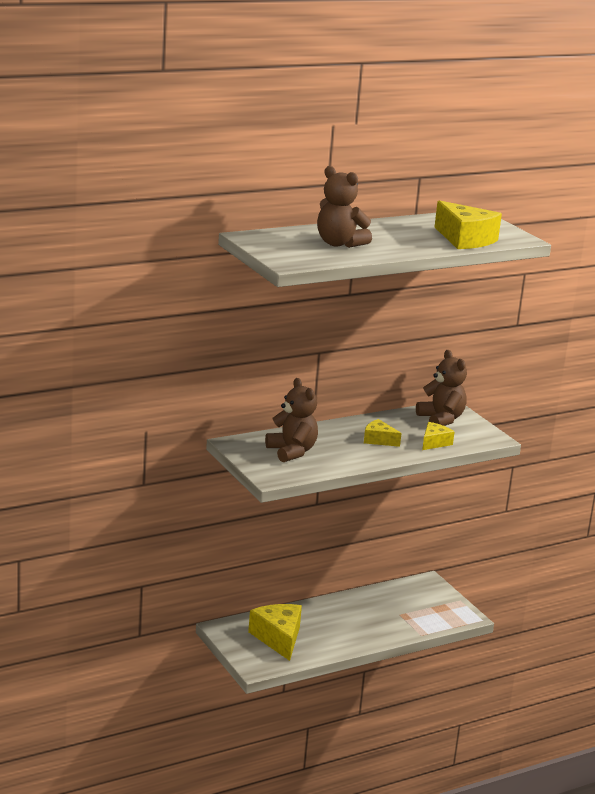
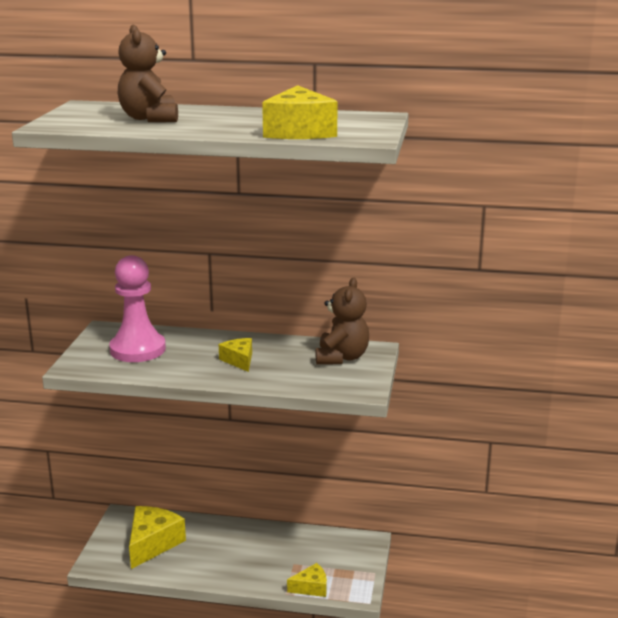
camera: 40 degrees right, 0 degrees up
(292, 452) = (137, 349): brown teddy bear -> pink pawn
(434, 443) = (291, 378): yellow cheese -> yellow cheese (311, 587)

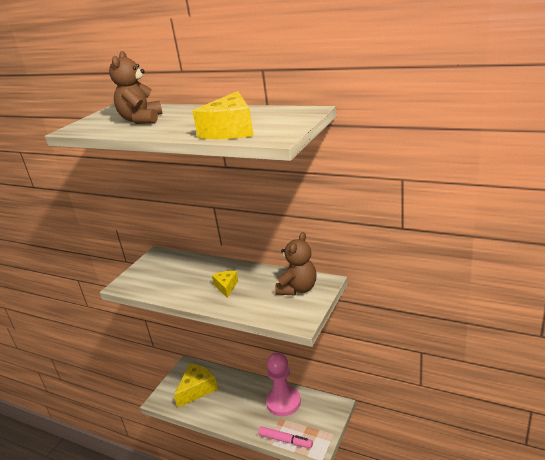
camera: 20 degrees right, 5 degrees up
(137, 349) = (167, 273): pink pawn -> pink pawn (283, 402)
(311, 587) = (285, 440): yellow cheese -> pink marker

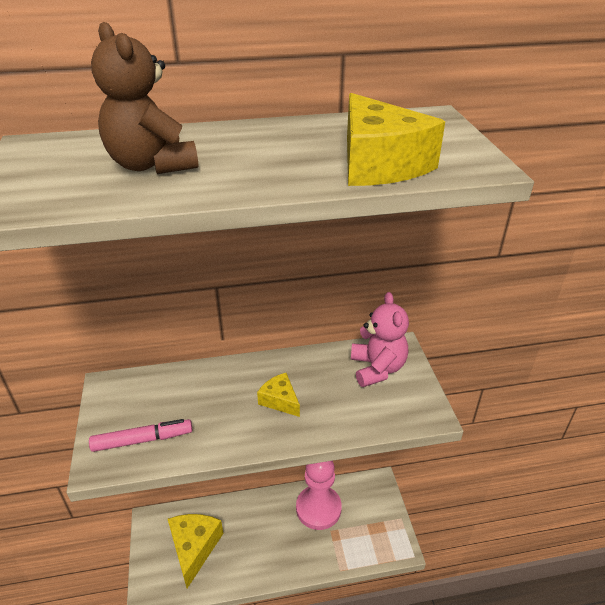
camera: 40 degrees left, 10 degrees up
(285, 440) = (358, 555): pink marker -> pink marker (142, 440)
(298, 289) = (377, 368): brown teddy bear -> pink teddy bear

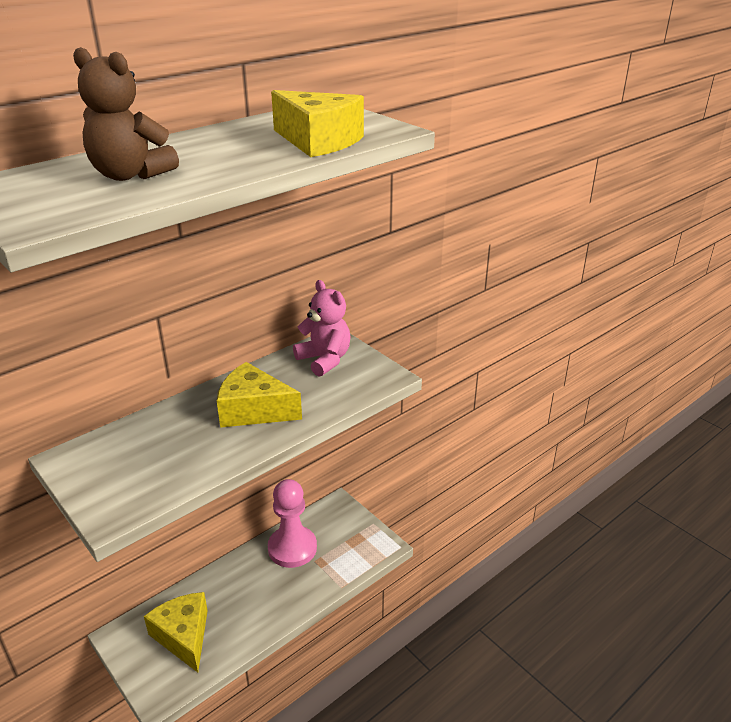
camera: 30 degrees left, 5 degrees down
(142, 440) = (141, 484): pink marker -> none
(280, 400) = (254, 410): yellow cheese -> yellow cheese, size x1.78

